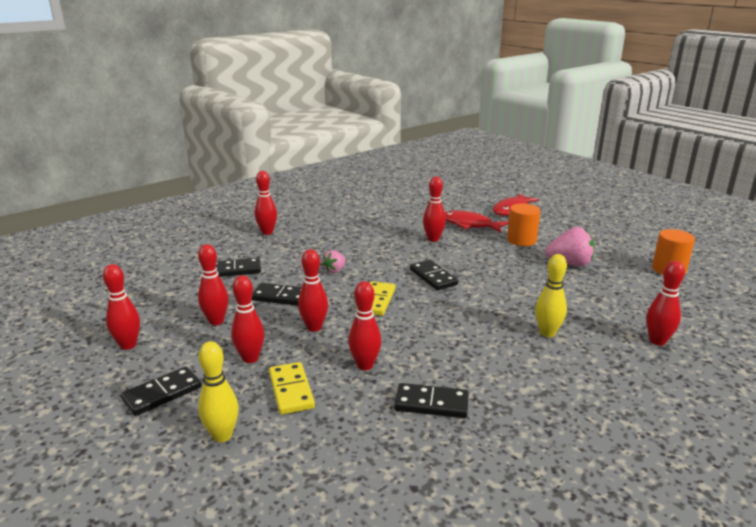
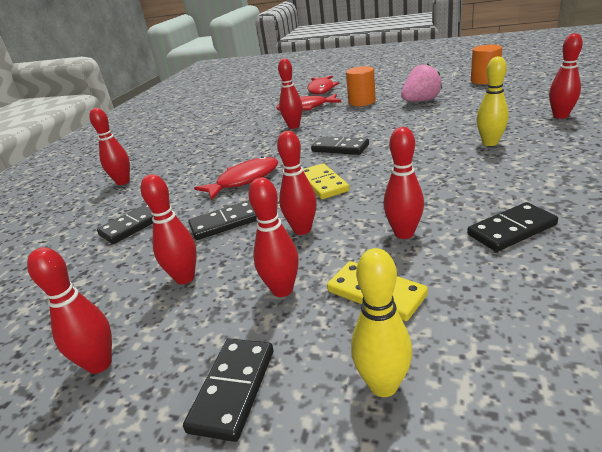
camera: 30 degrees left, 5 degrees up
(335, 270) = (244, 180): pink strawberry -> red fish

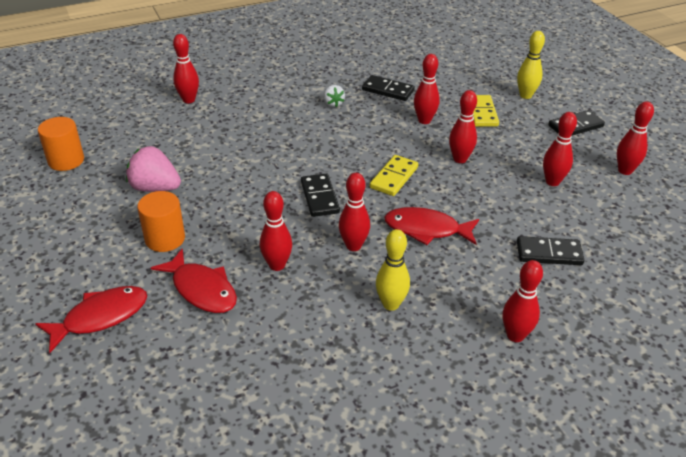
camera: 135 degrees left, 10 degrees up
(225, 223) = (490, 200): black domino -> none
(282, 290) = (514, 141): red bowling pin -> red bowling pin (353, 246)
(490, 143) = (265, 120): yellow bowling pin -> yellow bowling pin (391, 304)
(499, 182) = (333, 103): none -> white strawberry

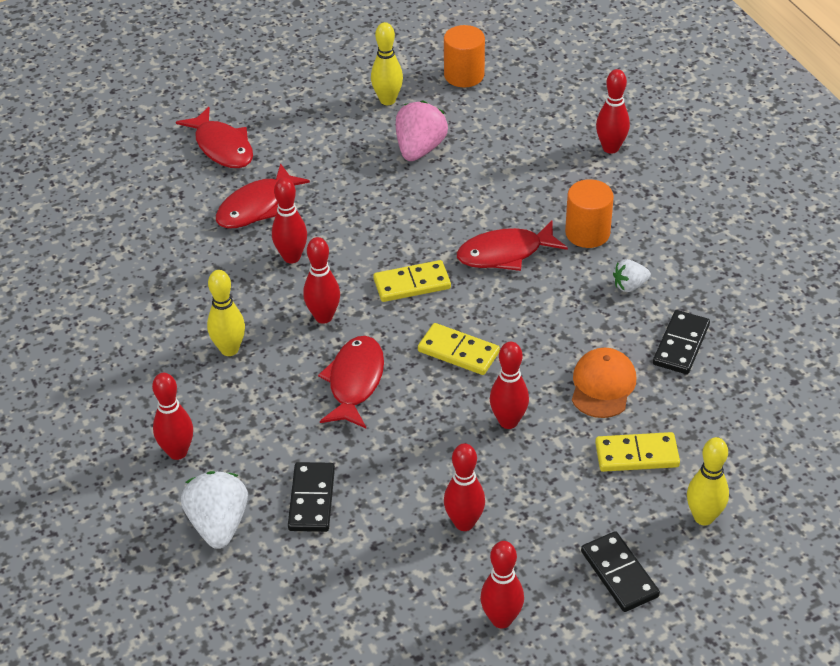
camera: 90 degrees right, 5 degrees up
(79, 204) = (387, 100): none -> yellow bowling pin
(165, 239) = (333, 170): orange cylinder -> orange cylinder (587, 233)
(292, 151) = (505, 253): none -> red fish
(319, 197) = (412, 284): black domino -> yellow domino
(424, 120) = (602, 385): red bowling pin -> orange cap
(587, 306) = (218, 524): none -> white strawberry

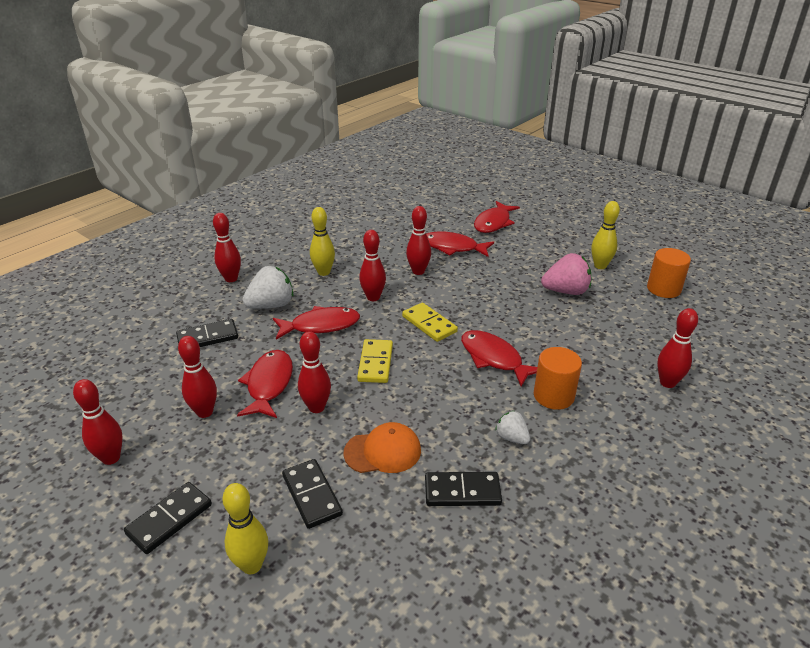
camera: 65 degrees right, 10 degrees down
(218, 524) = (176, 308): white strawberry -> white strawberry (271, 305)
(445, 455) = (269, 384): none -> red fish
(637, 455) = (311, 495): yellow domino -> black domino

